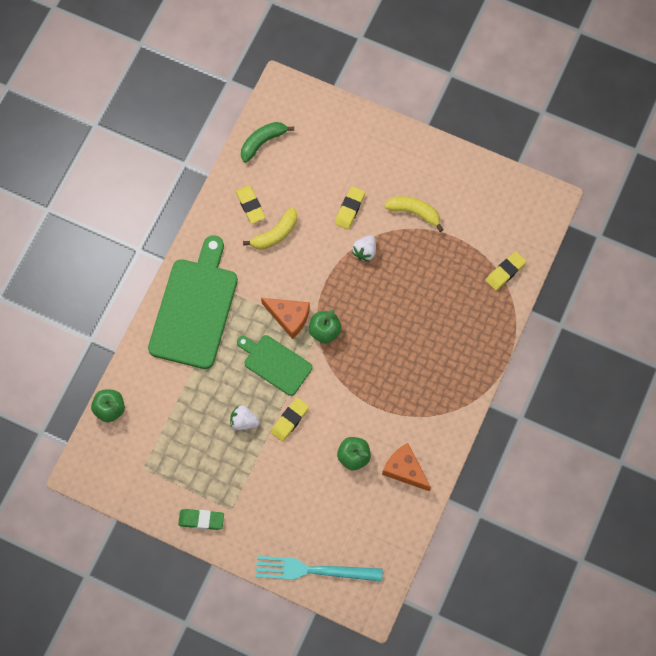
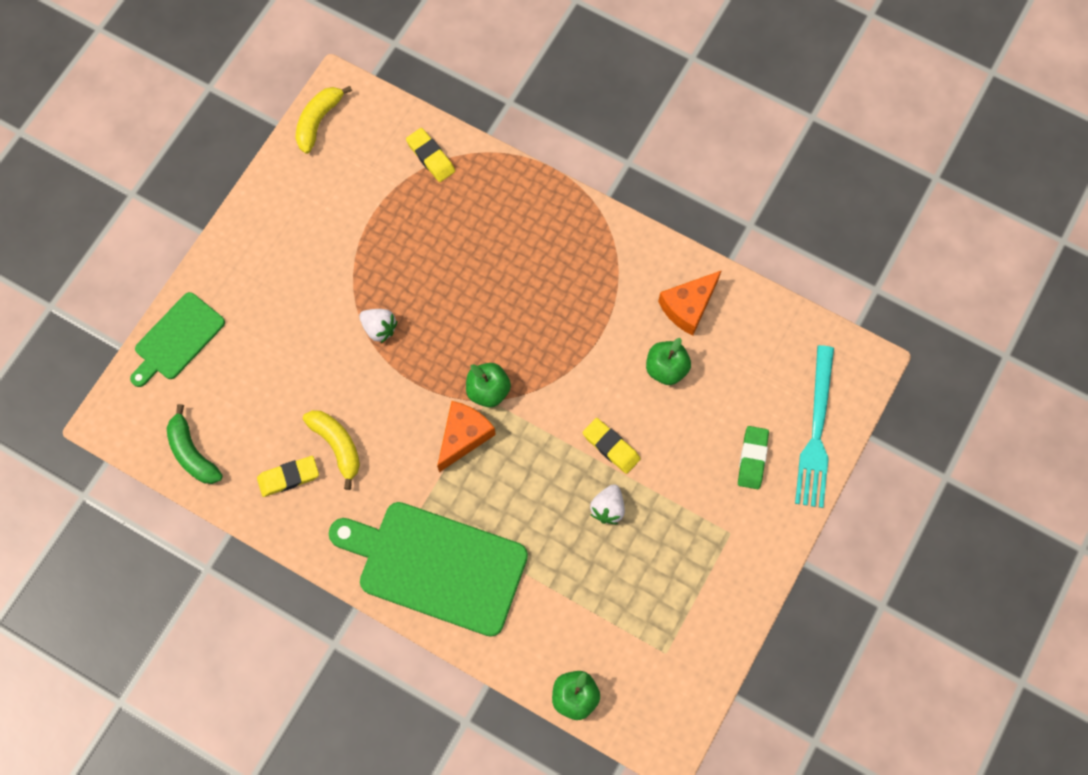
camera: 85 degrees left, 0 degrees up
(201, 520) = (743, 575): green eraser -> green eraser (752, 458)
(275, 364) = (529, 460): green cutting board -> green cutting board (177, 339)
(349, 209) = (314, 343): yellow eraser -> none
(414, 212) = (331, 259): yellow banana -> yellow banana (318, 121)

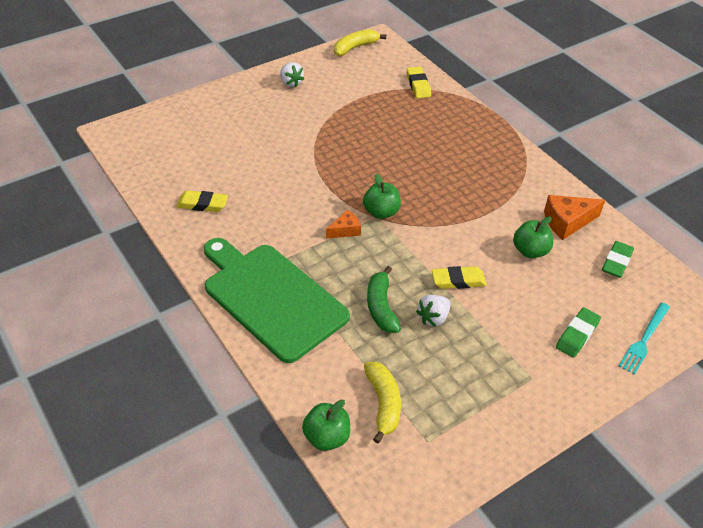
camera: 25 degrees right, 25 degrees down
(177, 339) = (187, 110): green cutting board -> none
(192, 453) = (149, 167): green banana -> green banana (381, 307)
(337, 446) = (249, 201): yellow banana -> yellow banana (383, 404)
(379, 328) = (325, 152): white strawberry -> white strawberry (291, 83)
(463, 436) = (345, 230): orange cheese -> orange cheese, size x0.61
(611, 447) = (458, 280): yellow eraser -> yellow eraser turned 75 degrees counterclockwise
(757, 340) = (616, 262): none -> green eraser
(816, 432) = (644, 340): turquoise fork -> turquoise fork, size x0.64

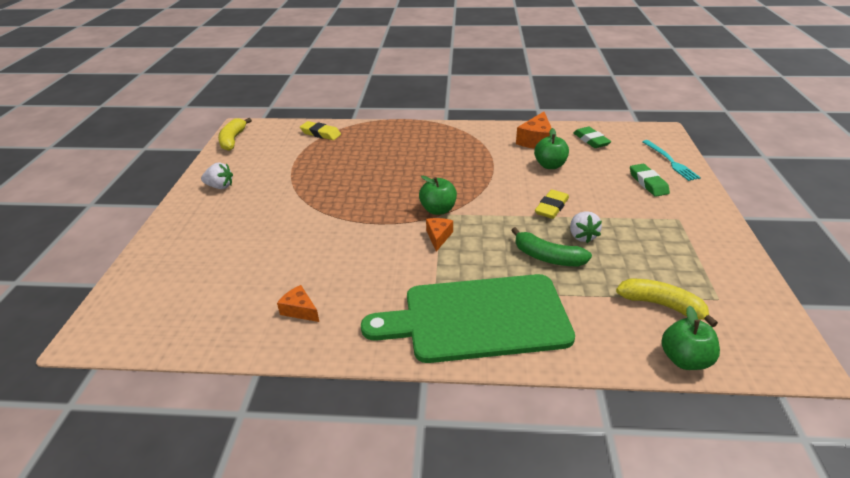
camera: 50 degrees left, 10 degrees down
(202, 204) = (300, 310): yellow eraser -> orange cheese

